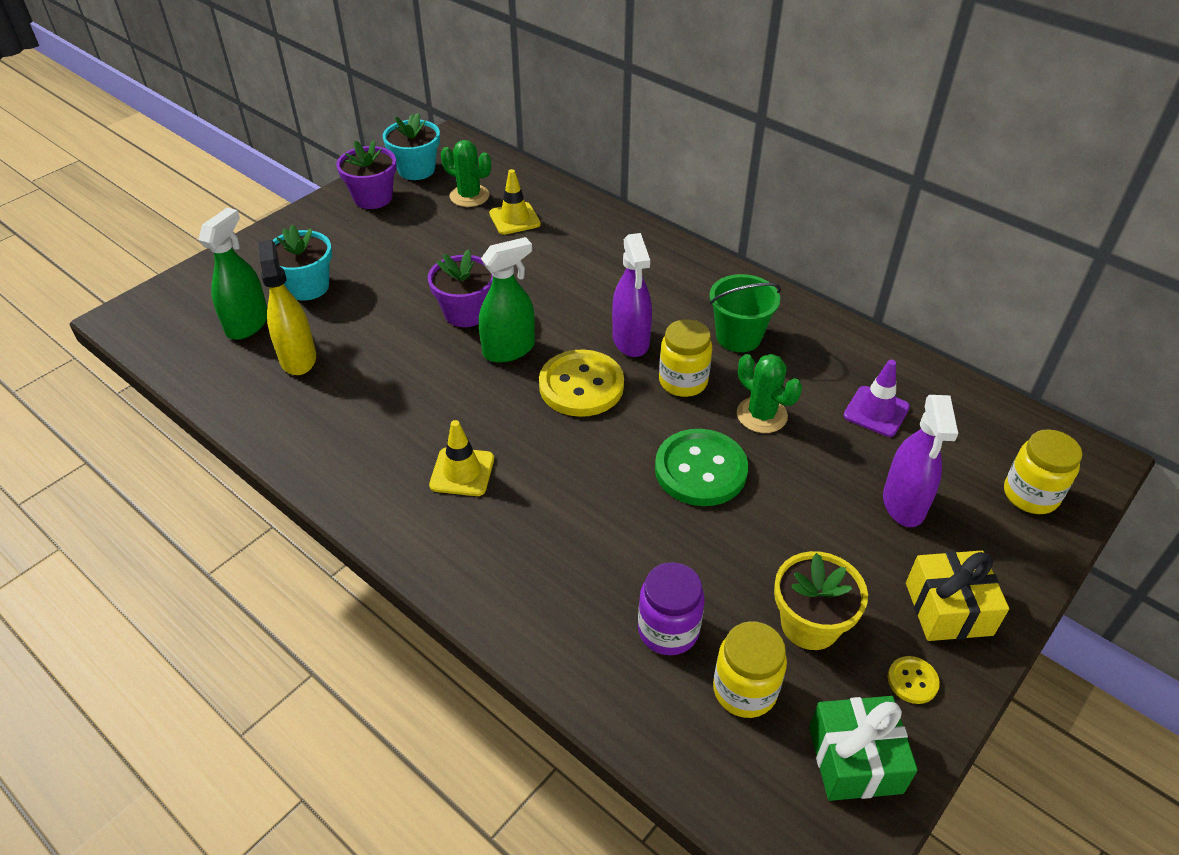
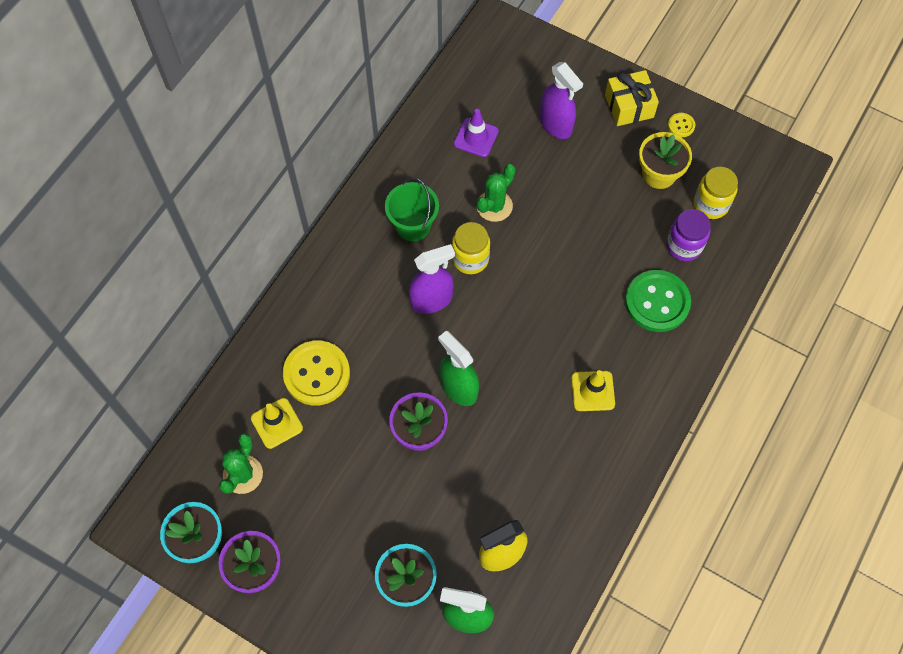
camera: 100 degrees left, 20 degrees up
(581, 386) = (489, 327): yellow button -> yellow button (317, 374)
(700, 470) = (554, 240): green button -> green button (657, 302)
(855, 759) = (735, 152): green gift -> none
(903, 504) = (556, 125): purple spray bottle -> purple spray bottle turned 60 degrees clockwise
(1030, 495) = (532, 58): yellow jar -> none

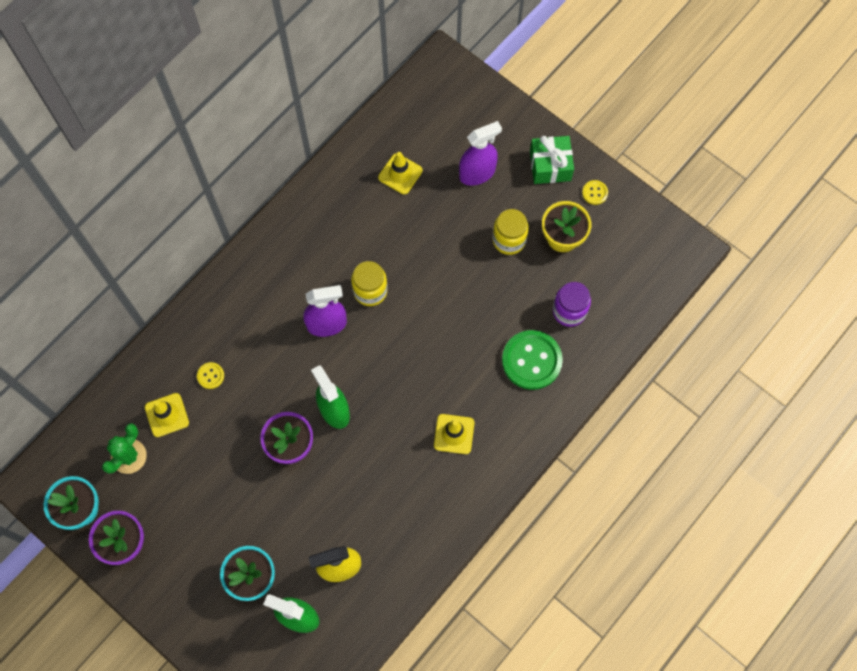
camera: 10 degrees right, 5 degrees up
(317, 374) = (210, 376): yellow button -> yellow button, size x0.45
(413, 225) = (324, 250): green bucket -> none
(476, 137) = (400, 174): purple traffic cone -> yellow traffic cone
(494, 206) = (403, 244): green cactus -> none
(556, 125) = (477, 173): purple spray bottle -> purple spray bottle turned 90 degrees counterclockwise
(629, 106) = (550, 166): yellow gift -> green gift
(710, 204) = (604, 275): yellow jar -> yellow jar (509, 240)

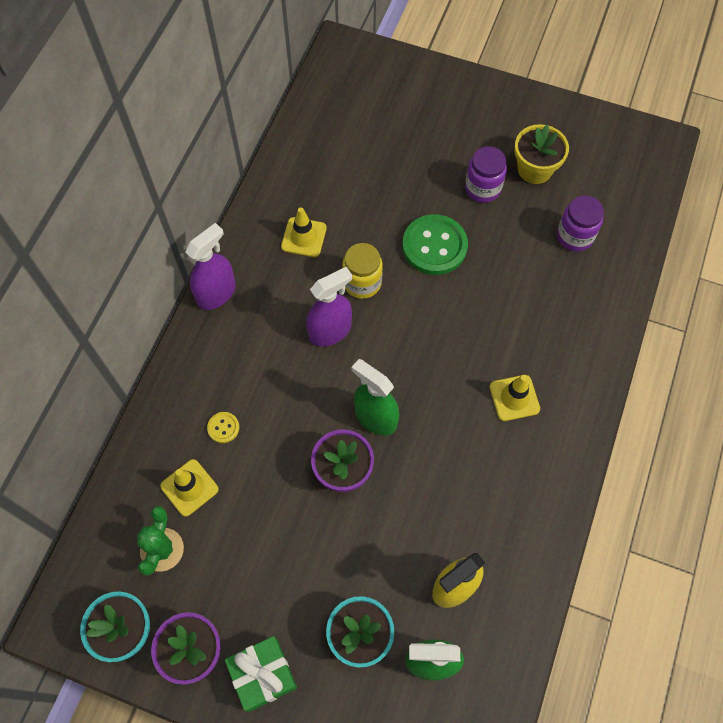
camera: 20 degrees left, 5 degrees down
(400, 174) = (344, 160): yellow traffic cone -> yellow traffic cone (304, 237)
(477, 173) = (422, 136): purple spray bottle -> purple spray bottle (216, 293)
(509, 240) = (482, 188): yellow jar -> purple jar
(531, 360) = (560, 296): green button -> green button (434, 246)
(550, 166) = (491, 108): green gift -> green gift (263, 675)
(594, 193) = (546, 119): yellow button -> none

